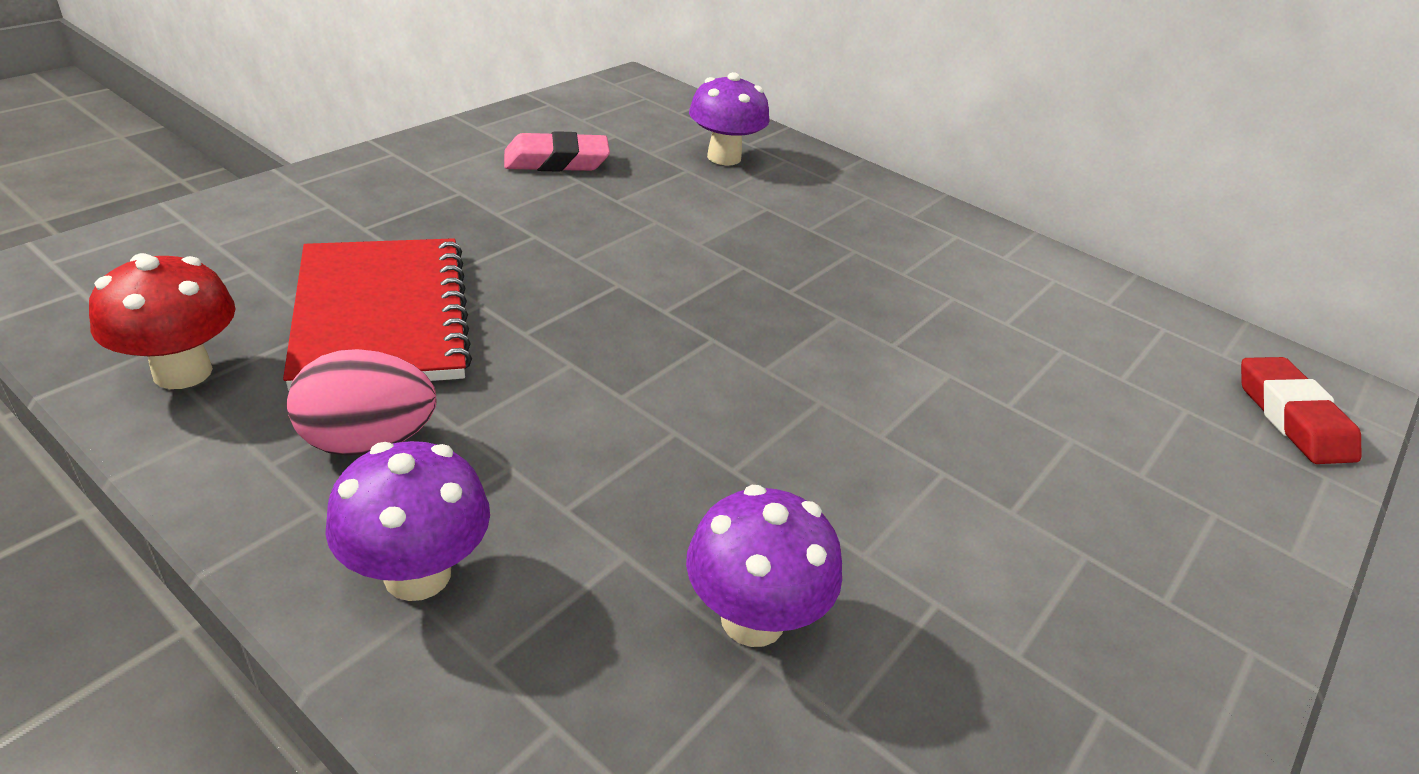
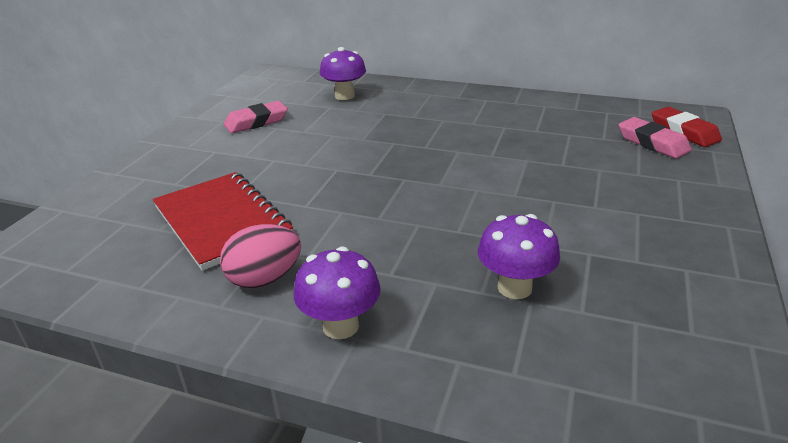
camera: 15 degrees left, 5 degrees down
(182, 372) = (131, 281): red mushroom -> none
(1212, 420) = (652, 143): none -> pink eraser

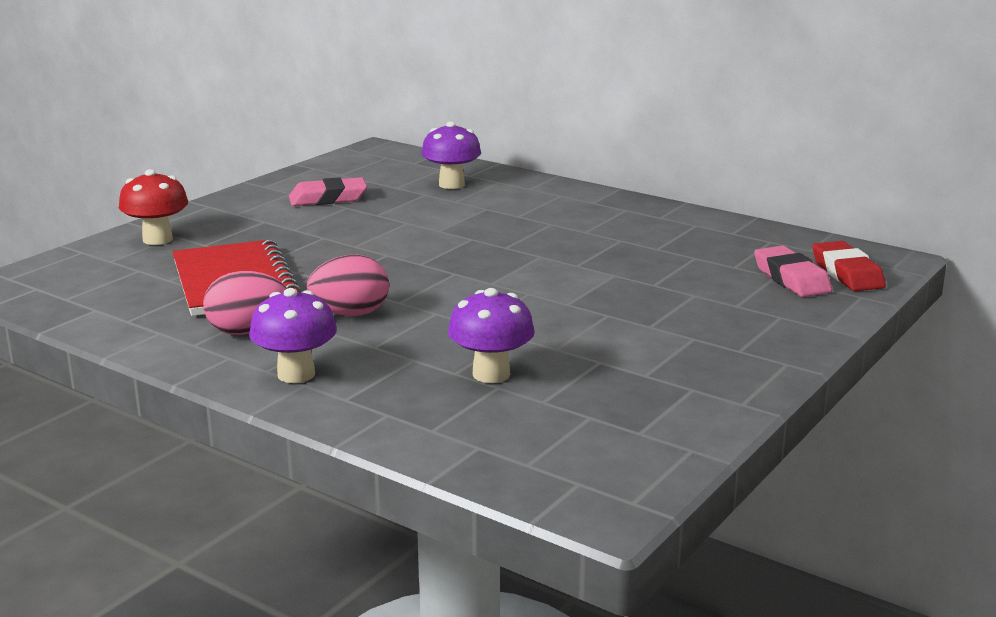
camera: 15 degrees right, 10 degrees down
(129, 185) = (157, 239): none -> red mushroom
(346, 239) = (350, 314): none -> pink egg

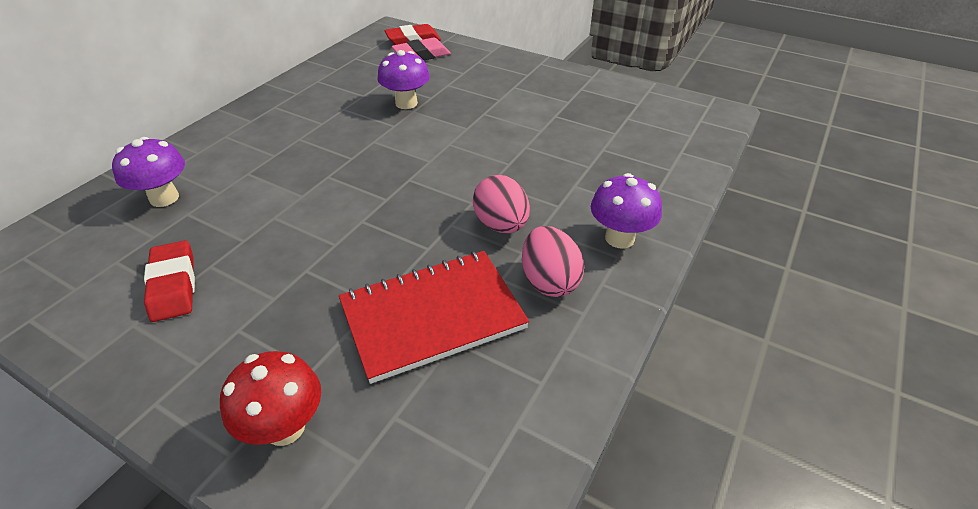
camera: 95 degrees left, 20 degrees up
(328, 199) = (173, 285): pink eraser -> red eraser
(491, 374) = (587, 152): purple mushroom -> purple mushroom (406, 103)

